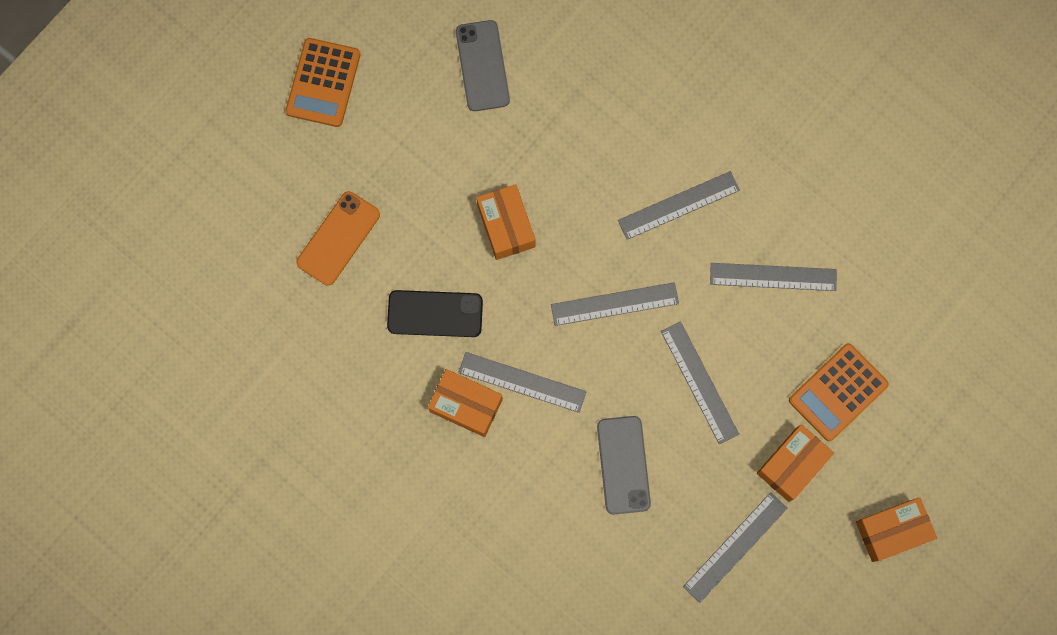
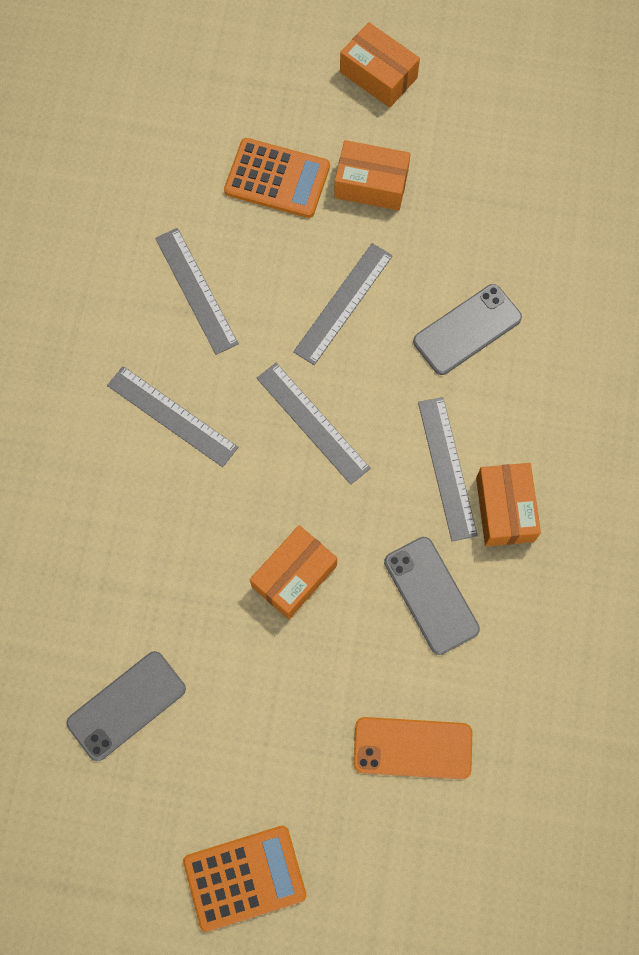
camera: 120 degrees left, 5 degrees down
(435, 313) = (431, 595): black phone -> grey phone
(735, 547) = (479, 194): grey ruler -> none

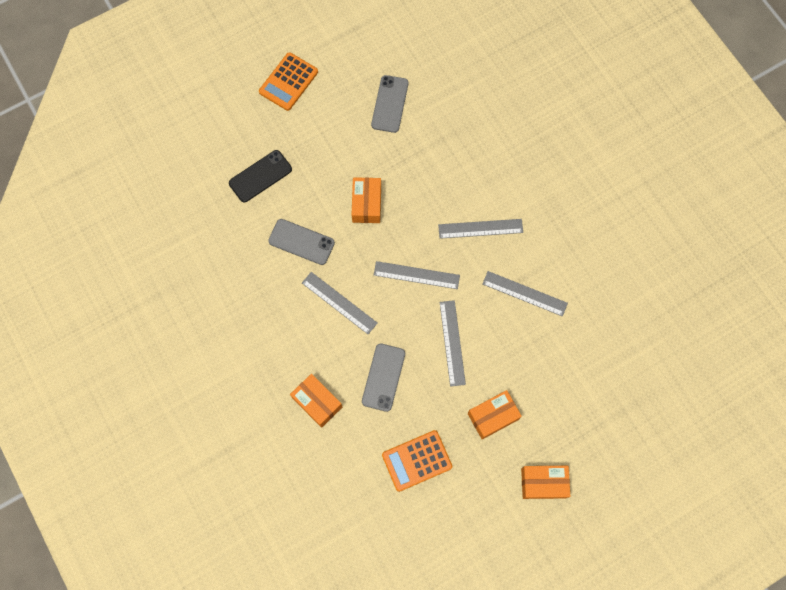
camera: 140 degrees right, 0 degrees up
(277, 179) = (540, 381): orange calculator -> orange calculator (417, 460)
(412, 748) = (260, 176): orange phone -> black phone
(504, 509) = (298, 304): orange box -> orange box (317, 402)

